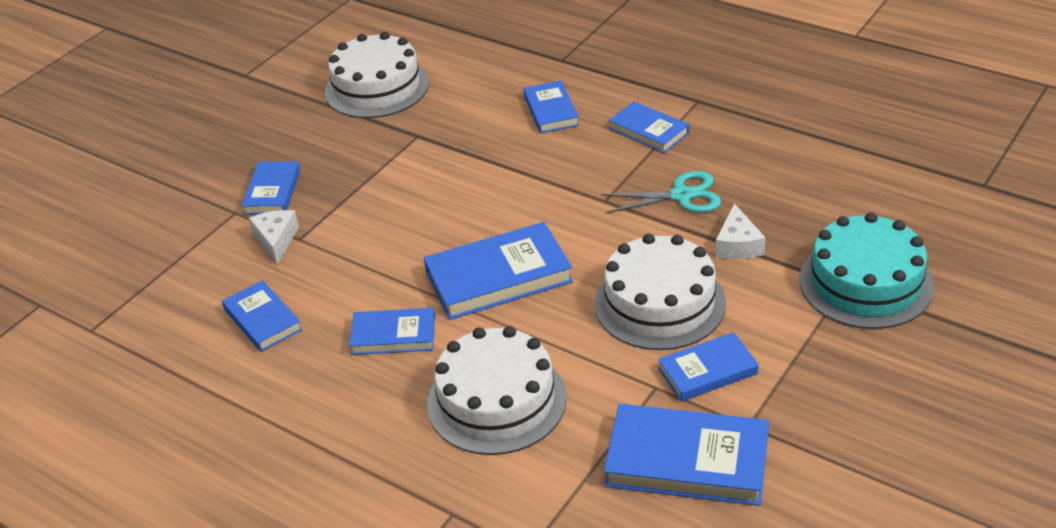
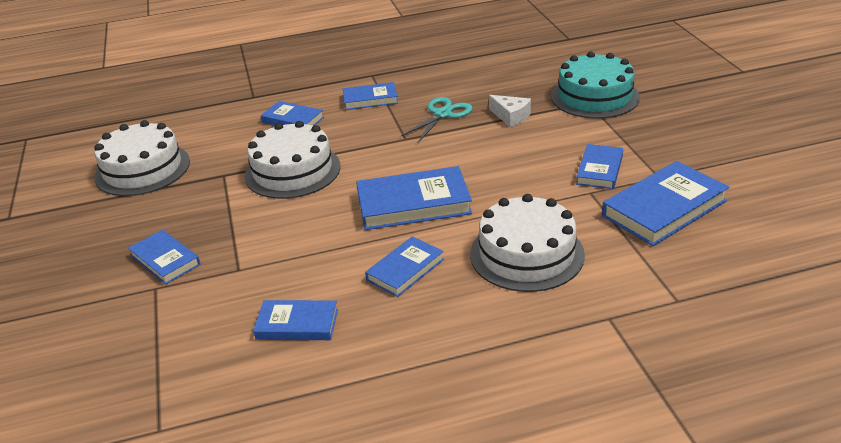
camera: 50 degrees left, 5 degrees down
(276, 240) = (221, 281): white cheese -> none
(498, 277) = (413, 204): blue book -> blue book turned 60 degrees clockwise
(659, 303) = (522, 160): white cake -> white cake (292, 171)

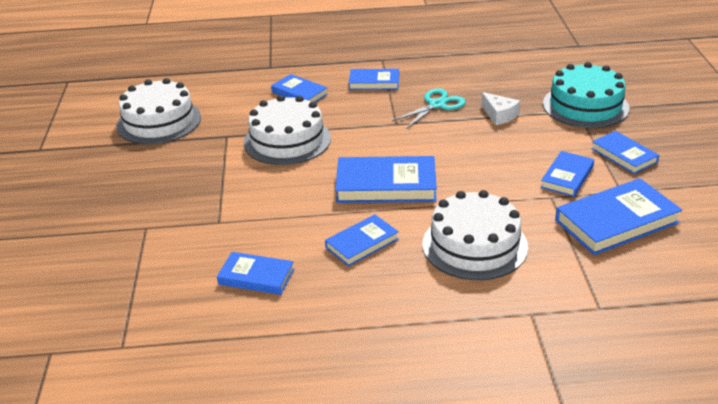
camera: 10 degrees right, 0 degrees up
(165, 260) = (159, 205): blue book -> blue book (624, 155)

